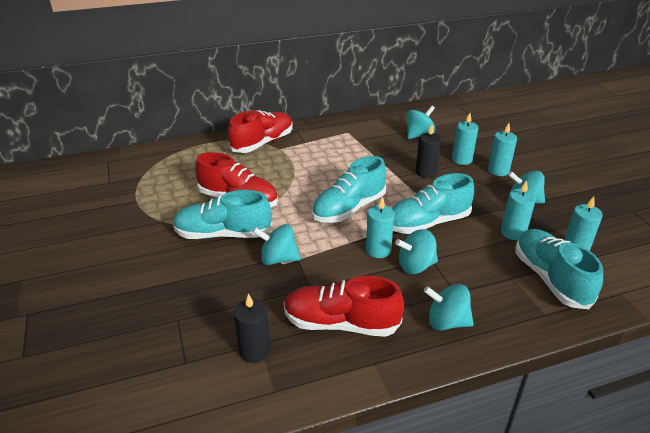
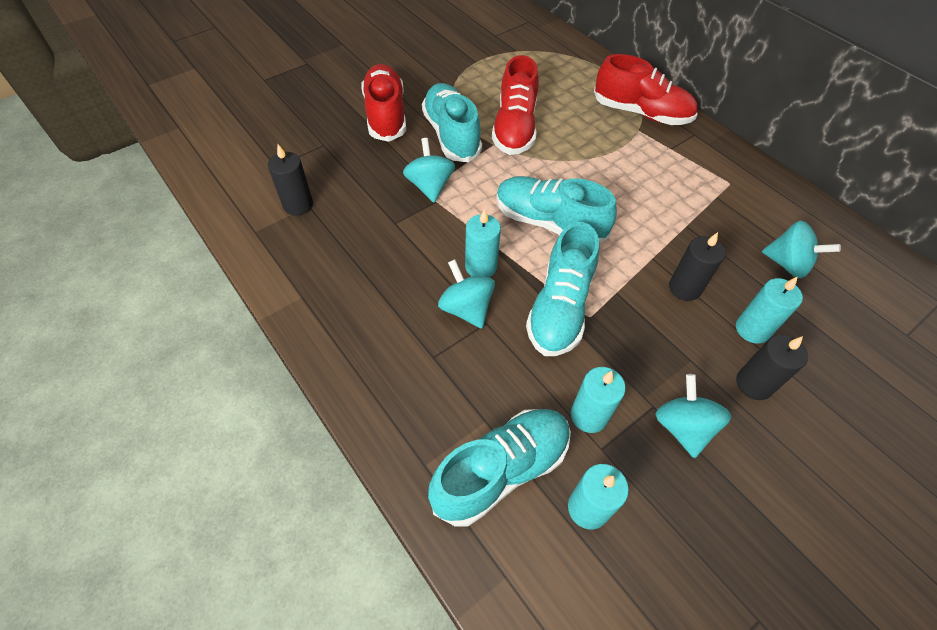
camera: 70 degrees right, 20 degrees up
(341, 323) = (349, 259): red shoe -> red shoe (386, 115)
(427, 223) = (560, 307): turquoise shoe -> turquoise shoe turned 120 degrees counterclockwise
(446, 322) = (378, 353): turquoise spinning top -> none
(498, 170) = (754, 384): turquoise candle -> black candle

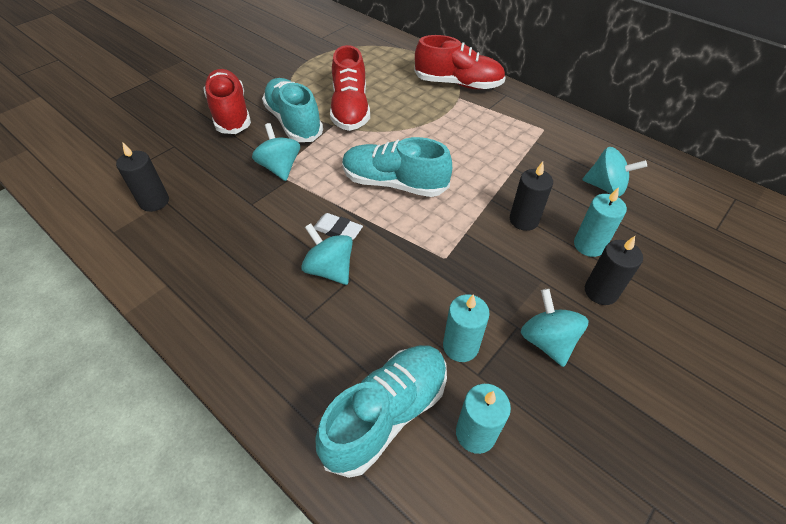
camera: 10 degrees left, 5 degrees down
(481, 267) = (338, 230): turquoise candle -> white eraser
(560, 307) = (416, 254): turquoise shoe -> none

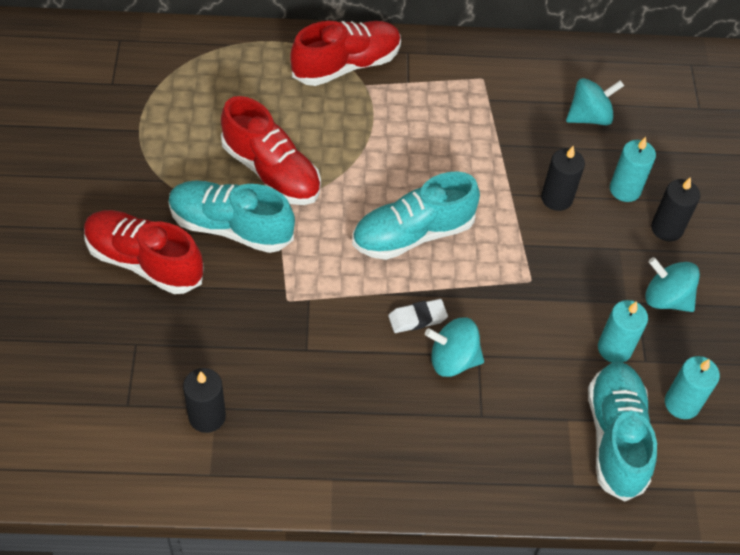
camera: 45 degrees left, 5 degrees up
(280, 167) = (285, 291): turquoise spinning top -> none

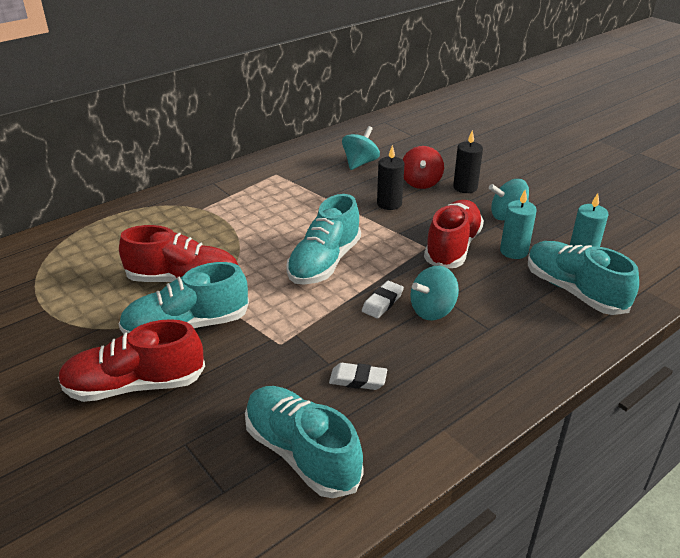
camera: 35 degrees left, 20 degrees down
(207, 416) = (301, 453): black candle -> turquoise shoe
(313, 383) = (358, 380): none -> white eraser
(346, 65) = (177, 205): red shoe -> red shoe (452, 247)
(625, 189) = (421, 182): turquoise candle -> red spinning top

